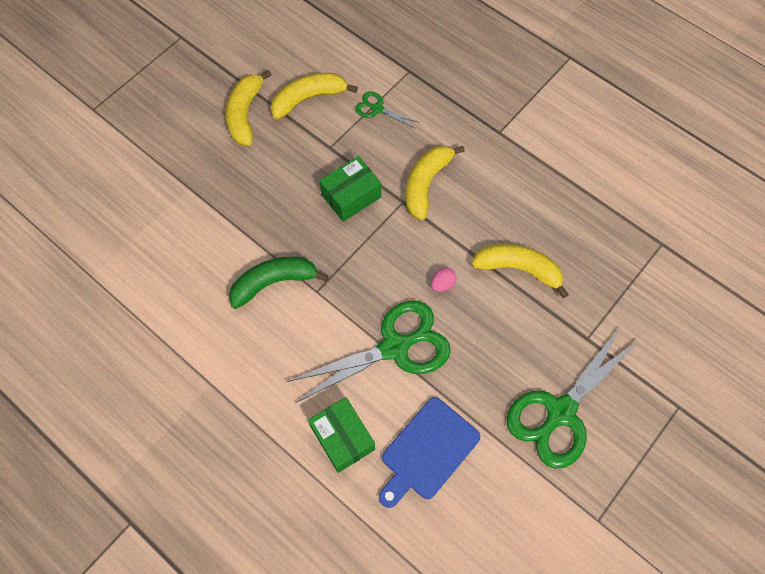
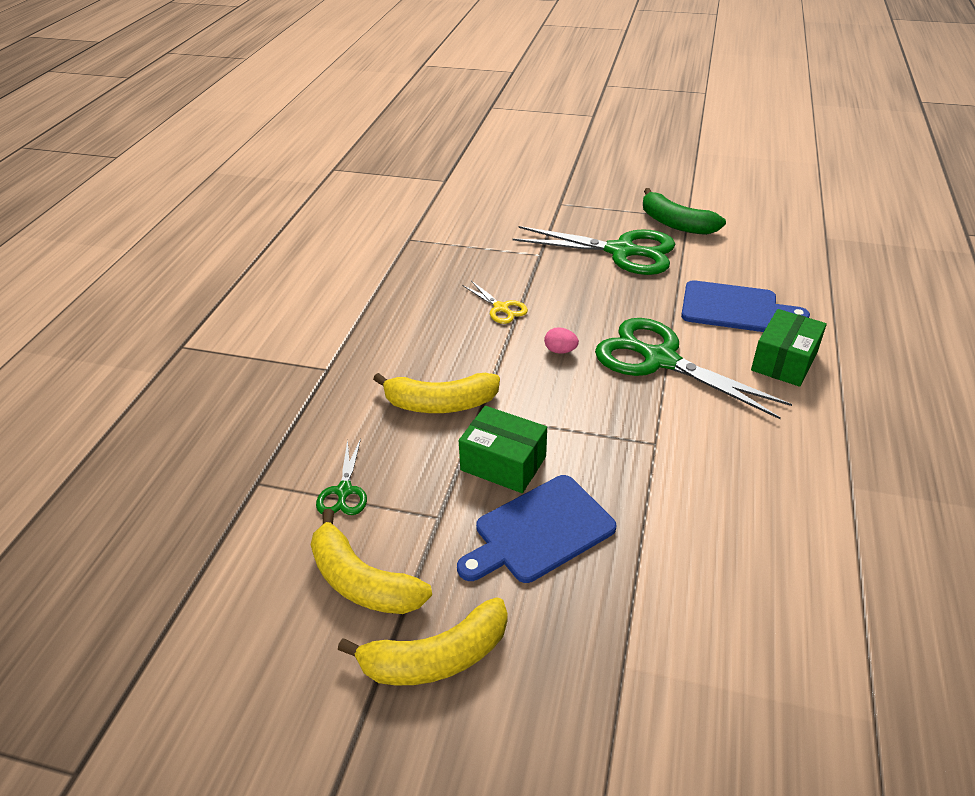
camera: 115 degrees left, 25 degrees down
(274, 282) = (680, 486): green banana -> green banana (675, 223)
(289, 191) = (539, 531): none -> blue cutting board
(518, 269) = (501, 308): yellow banana -> yellow scissors

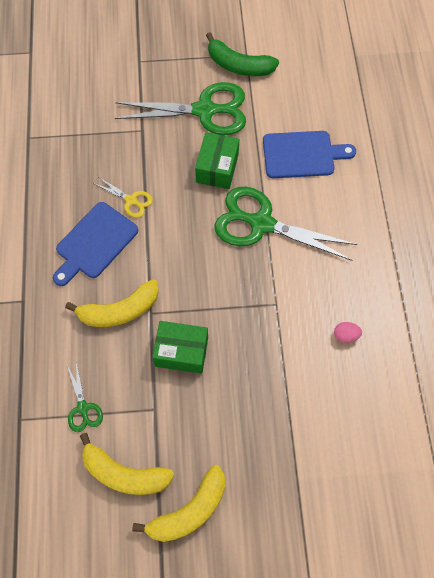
camera: 20 degrees left, 25 degrees up
(539, 531) = (221, 400): blue cutting board -> blue cutting board (94, 243)
(560, 351) = (189, 234): pink egg -> pink egg (345, 335)
(784, 361) = (345, 202): green box -> green box (217, 168)

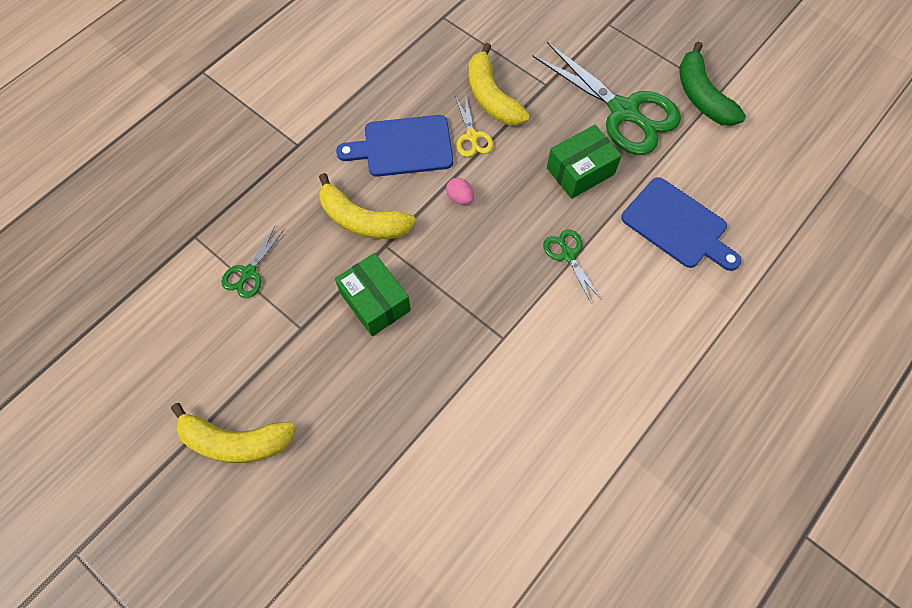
camera: 45 degrees right, 0 degrees up
(124, 473) = (221, 357): yellow banana -> yellow banana (491, 97)
(261, 224) = (568, 255): green scissors -> green scissors, size x0.46
(345, 335) = (538, 428): pink egg -> pink egg (460, 198)

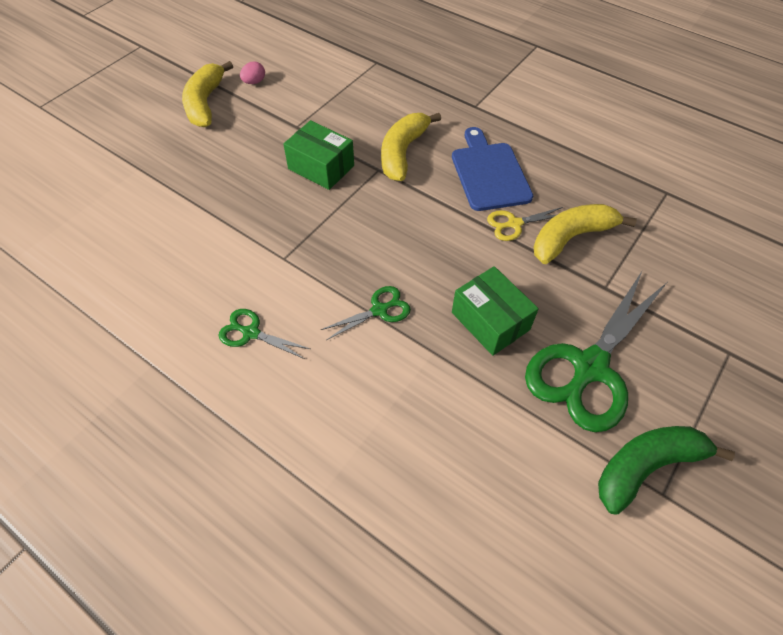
camera: 85 degrees right, 10 degrees down
(249, 273) = (346, 93): green scissors -> green scissors (251, 333)
(375, 302) = (321, 167): green box -> green box turned 75 degrees clockwise
(460, 198) = (437, 218): pink egg -> pink egg (254, 82)
(677, 226) = (430, 424): blue cutting board -> none

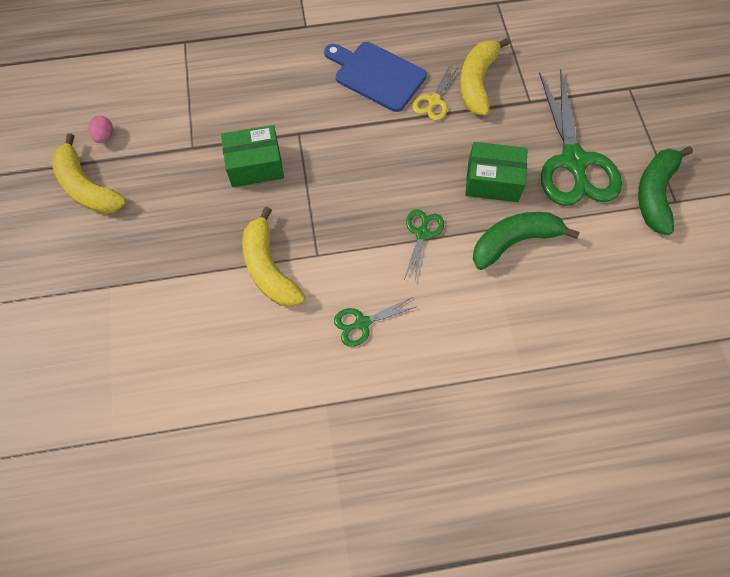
camera: 45 degrees left, 10 degrees up
(402, 152) = (299, 106): yellow banana -> yellow banana (269, 268)
(449, 384) = (514, 241): none -> green banana

